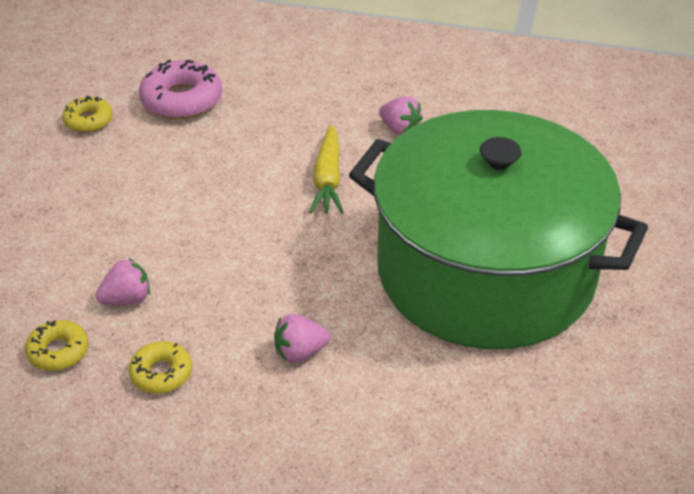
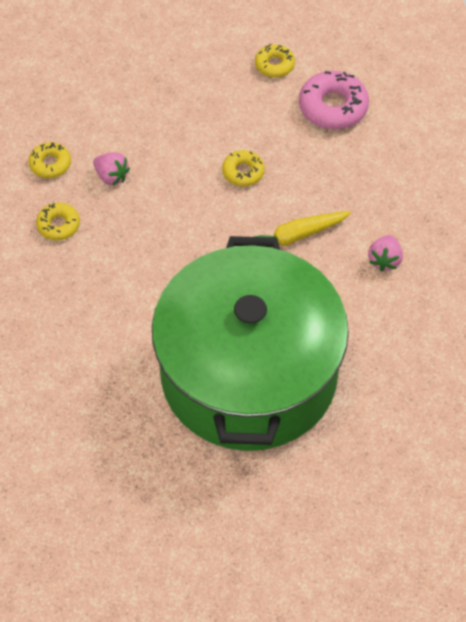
camera: 65 degrees right, 15 degrees up
(212, 189) = (243, 172): none -> yellow donut
(300, 352) = (112, 291): pink strawberry -> none

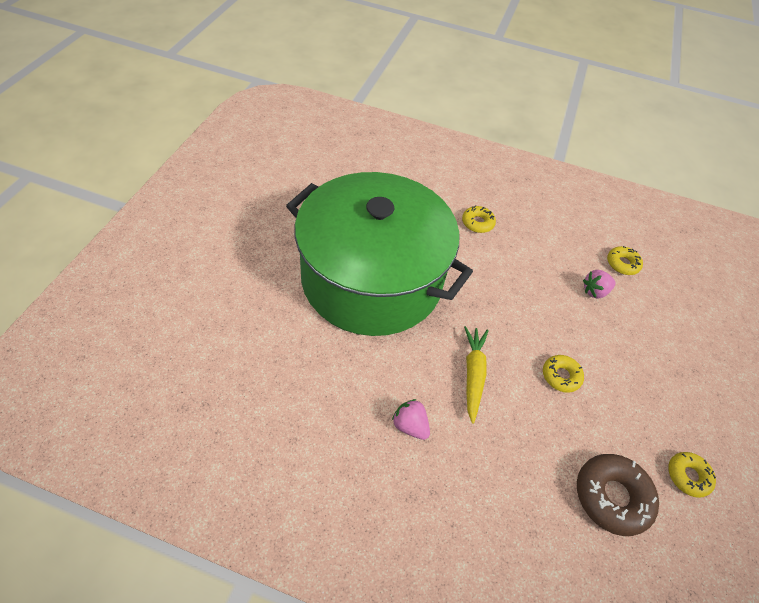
camera: 115 degrees right, 5 degrees down
(58, 225) = (562, 244): yellow donut -> yellow donut (477, 223)
(333, 107) = (612, 497): pink donut -> brown donut

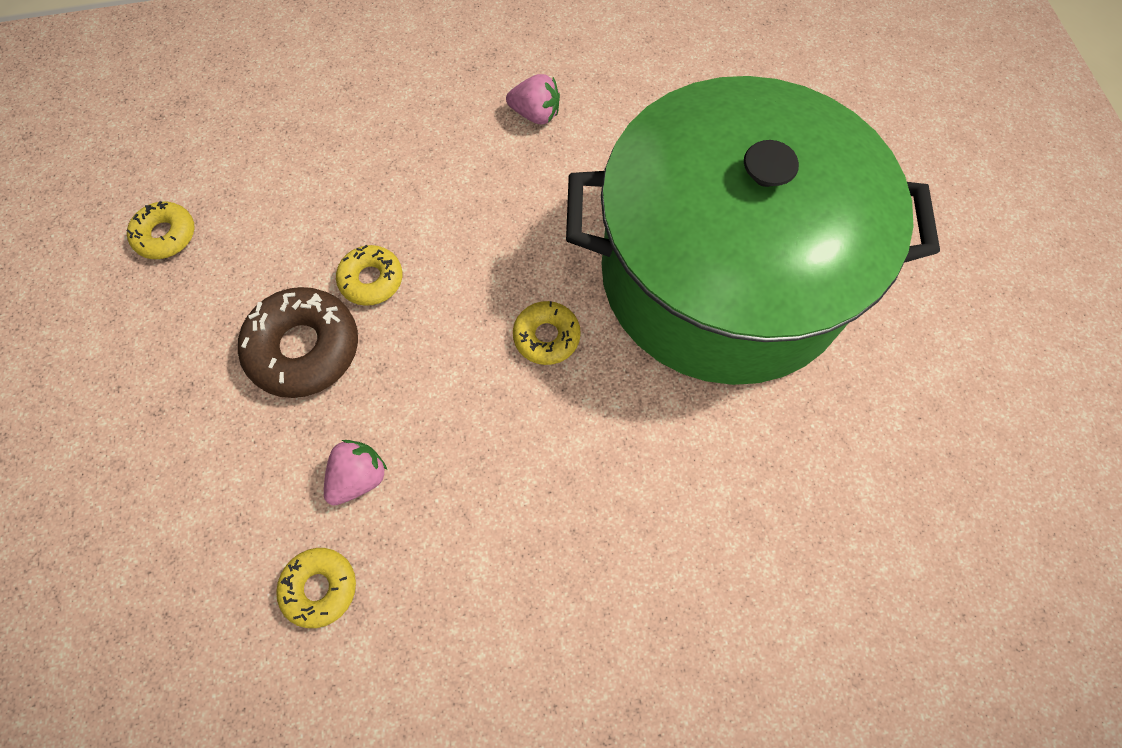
camera: 155 degrees right, 15 degrees up
(473, 374) = (494, 214): yellow carrot -> none
(477, 223) = (638, 510): yellow donut -> yellow donut (546, 337)
(612, 497) = (264, 162): brown donut -> brown donut (304, 348)

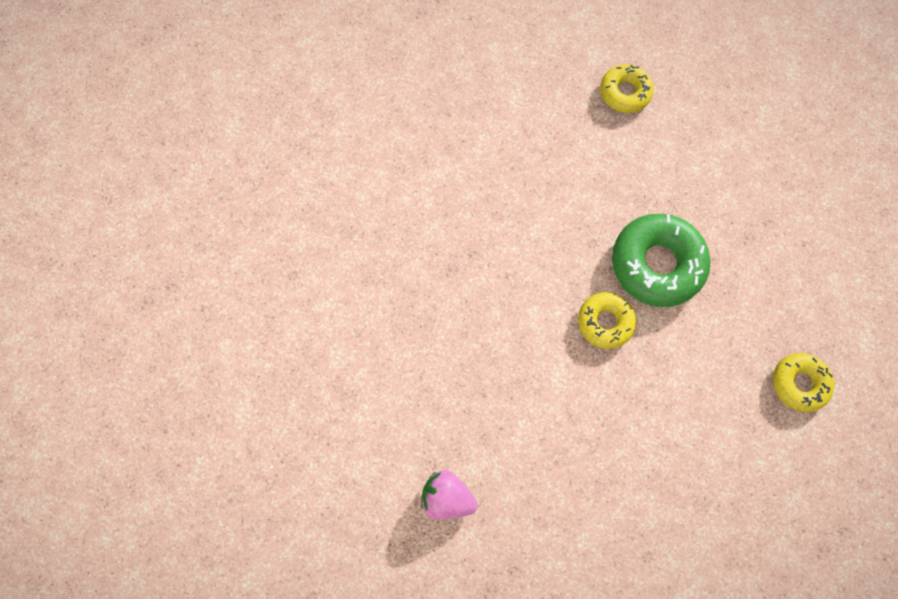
camera: 175 degrees left, 5 degrees up
(304, 348) = (657, 264): brown donut -> green donut
(359, 477) = (603, 161): pink strawberry -> none
(546, 337) = (455, 257): yellow donut -> none
(723, 274) = (296, 301): green pot -> none

